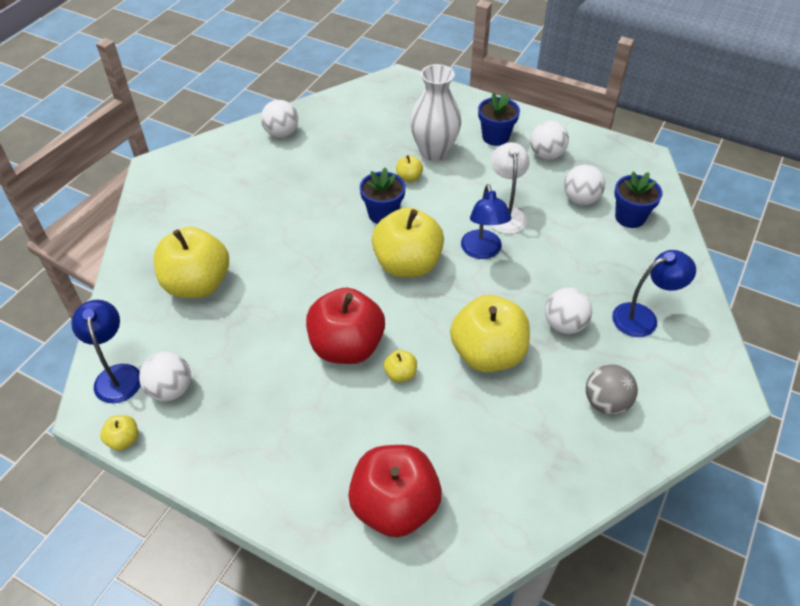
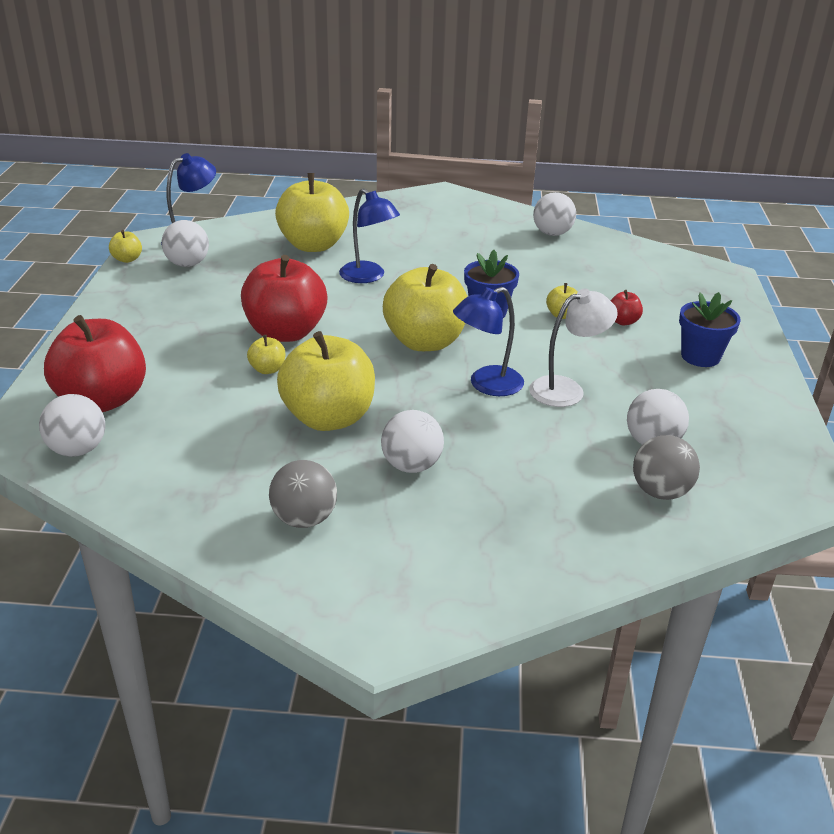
camera: 65 degrees right, 15 degrees down
(434, 152) = (623, 321): white vase -> red apple
(546, 155) = (711, 400): white ball -> white ball (78, 450)
(630, 217) = (660, 492): blue flower pot -> grey ball
(643, 317) = (472, 531): blue lamp -> blue lamp (368, 277)

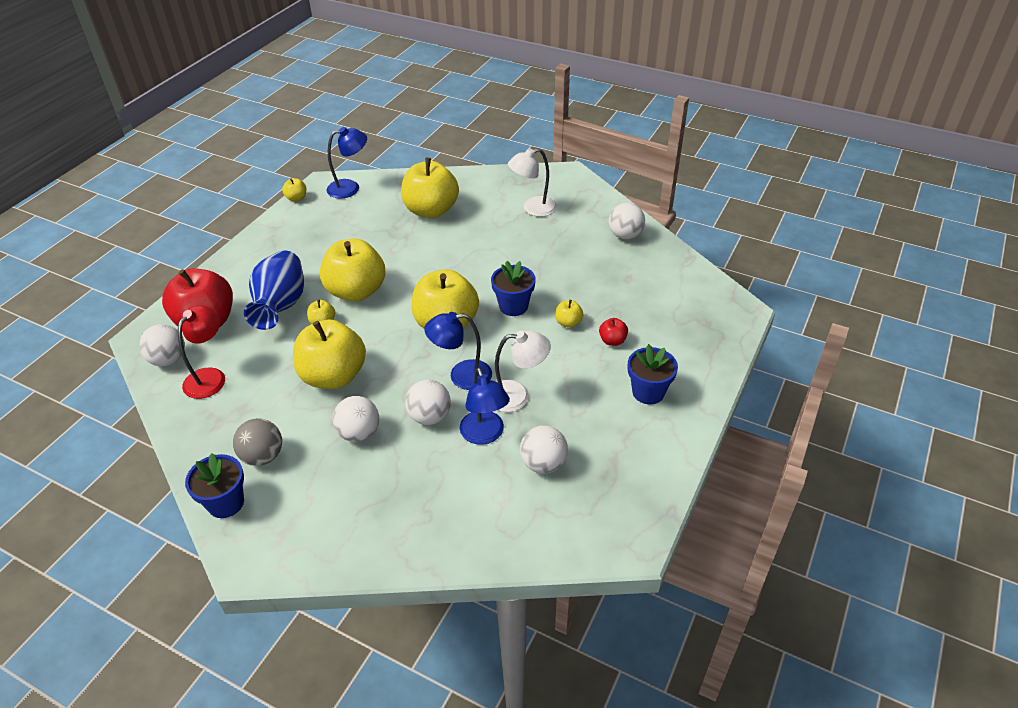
camera: 25 degrees right, 10 degrees up
(156, 454) = (210, 377): none -> red lamp
(187, 264) = (333, 211): white ball -> white ball (429, 417)
(196, 364) = (281, 306): none -> blue vase
(285, 332) = (356, 291): red apple -> yellow apple
(295, 581) = (226, 503): none -> blue flower pot
(368, 277) = (449, 251): blue lamp -> blue lamp (485, 435)
(432, 226) = (533, 209): none -> white lamp
(660, 492) = (514, 509): grey ball -> none

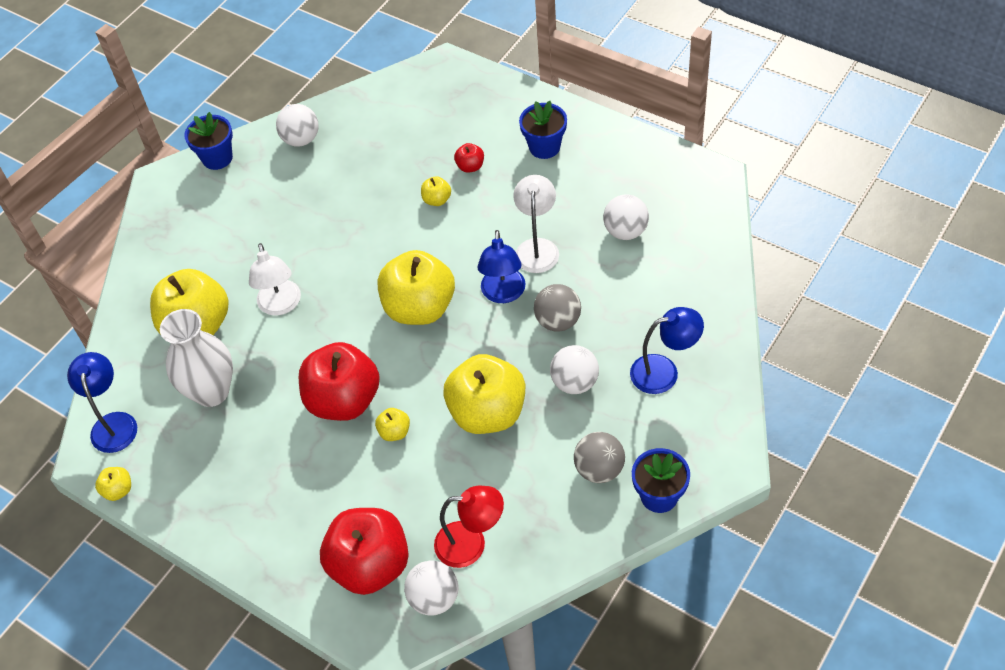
camera: 80 degrees left, 10 degrees up
(210, 377) = (471, 544): red lamp -> red lamp turned 150 degrees clockwise
(281, 306) = (355, 482): blue vase -> none
(356, 291) = (344, 400): yellow apple -> red apple
(371, 225) = (211, 392): none -> white vase
(429, 417) = (558, 321): white ball -> grey ball
(485, 435) = (586, 275): blue lamp -> blue lamp (664, 371)
(513, 306) = (401, 246): blue flower pot -> blue flower pot (217, 158)
(533, 209) = (225, 220): white lamp -> white lamp (281, 305)

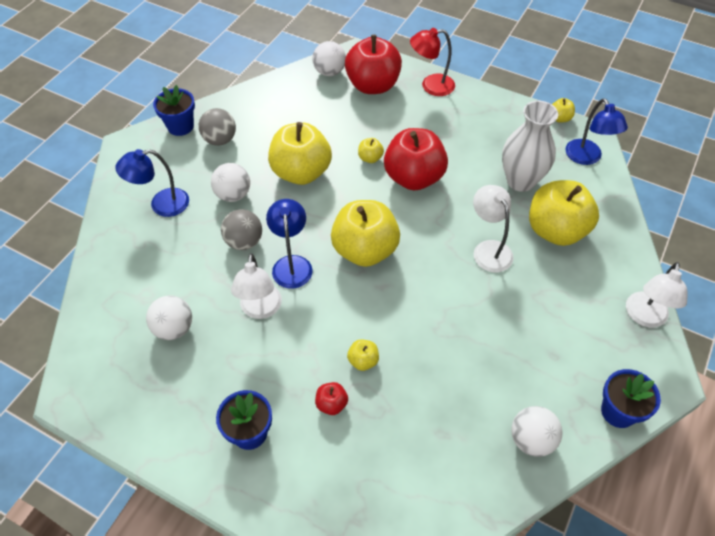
camera: 170 degrees right, 0 degrees up
(150, 233) = (644, 317): none -> white lamp
(471, 544) = (308, 98): red lamp -> red lamp (431, 86)

